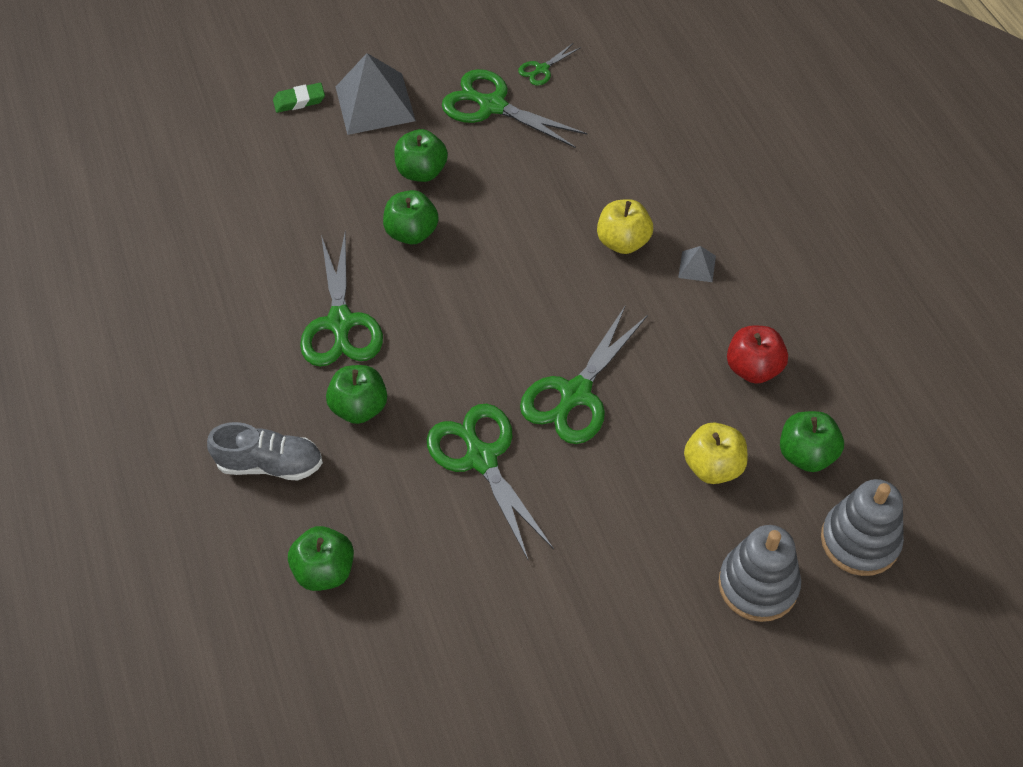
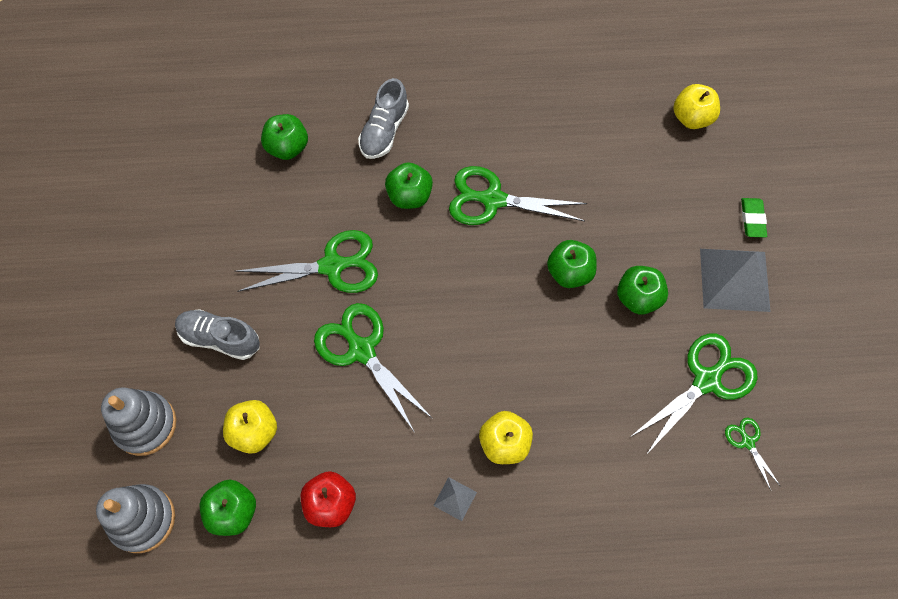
camera: 105 degrees right, 10 degrees up
(180, 169) = (692, 118): none -> yellow apple
(620, 546) = (220, 338): none -> grey shoe

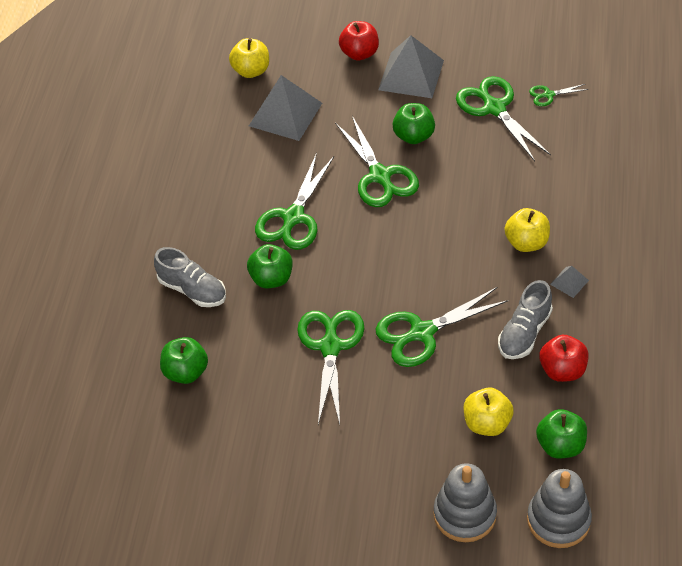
camera: 75 degrees left, 15 degrees down
(220, 338) = (386, 445): grey shoe -> grey shoe (524, 333)
(569, 273) = (380, 176): green apple -> green scissors
(636, 163) = (285, 114): none -> grey pyramid
(752, 219) = (359, 53): green eraser -> red apple

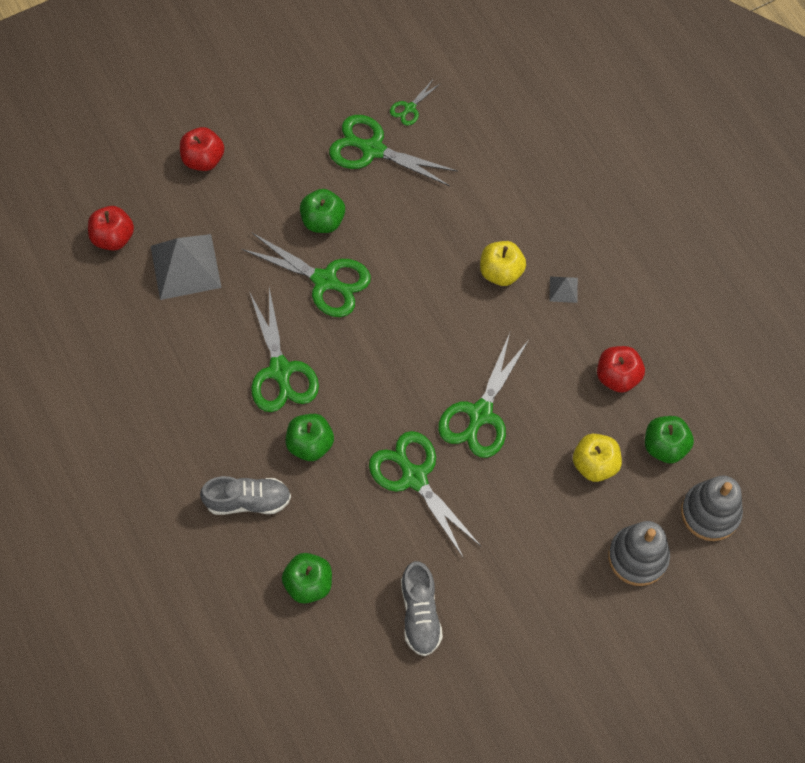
camera: 40 degrees left, 15 degrees up
(251, 71) = (113, 237): yellow apple -> red apple
(411, 75) = (270, 156): grey pyramid -> none
(524, 333) = (562, 360): grey shoe -> grey shoe (420, 613)

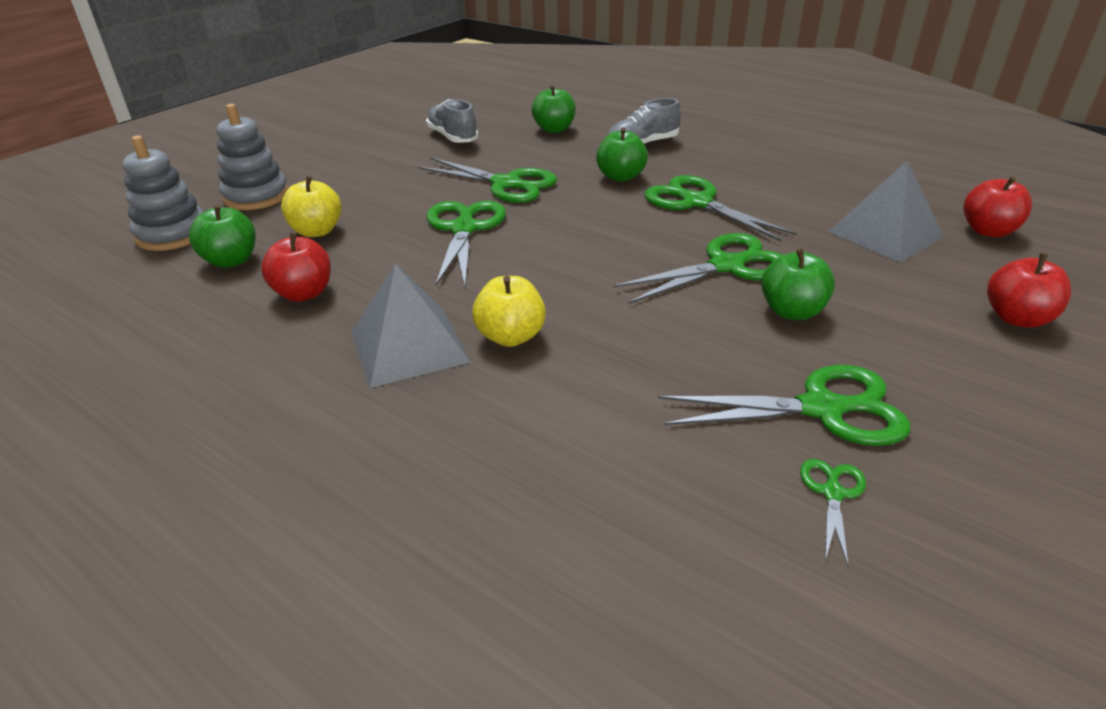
camera: 155 degrees right, 30 degrees down
(325, 280) = (726, 266): green scissors -> green scissors turned 150 degrees clockwise
(563, 289) = (409, 346): grey pyramid -> grey pyramid, size x2.24

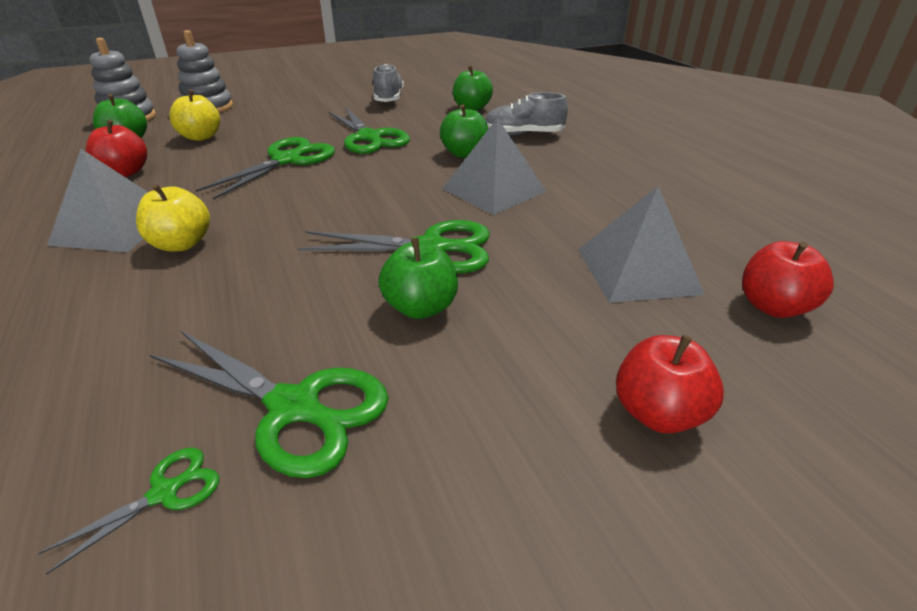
camera: 30 degrees right, 0 degrees up
(697, 203) = (494, 190): green scissors -> grey pyramid

